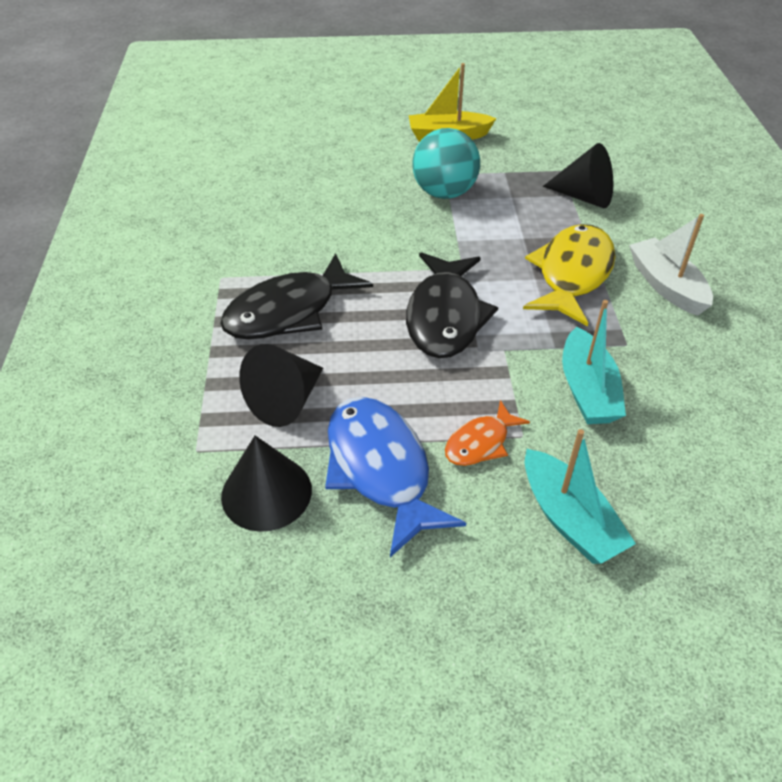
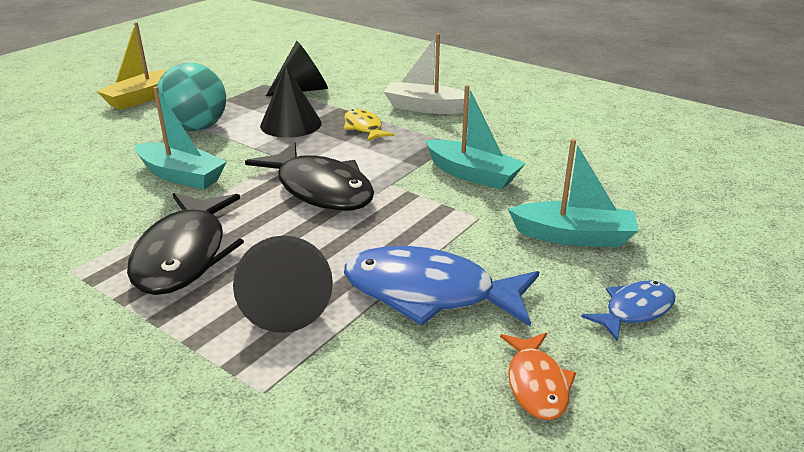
camera: 50 degrees left, 15 degrees down
(266, 492) = (374, 369): black cone -> black cone (291, 124)
(373, 237) = (181, 176): none -> turquoise boat
(480, 443) = (463, 236): orange fish -> orange fish (536, 384)
(499, 623) = (635, 310): none -> blue fish
(572, 274) = (364, 128): yellow fish -> yellow fish, size x0.53

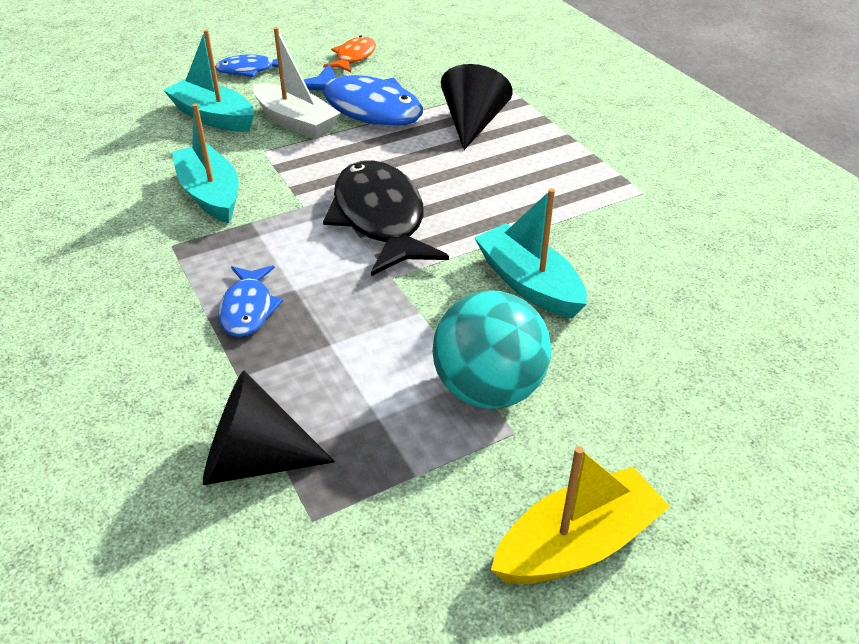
camera: 155 degrees left, 10 degrees up
(185, 254) = (540, 181): black fish -> none
(291, 124) = (341, 352): black cone -> none
(364, 128) = (248, 309): yellow fish -> blue fish
(426, 108) = (117, 329): white boat -> white boat (295, 122)

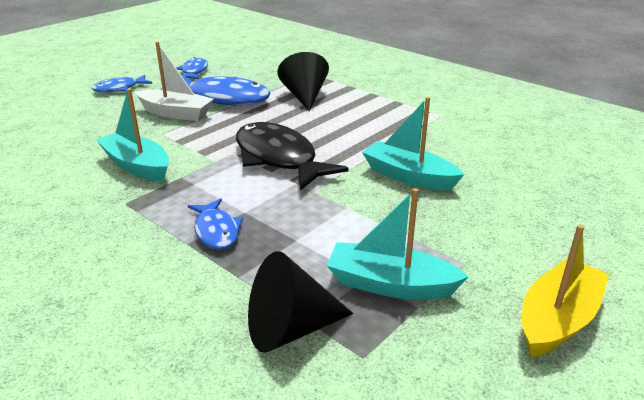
camera: 20 degrees left, 10 degrees down
(213, 117) = (108, 119): turquoise boat -> turquoise boat (390, 284)
(354, 57) = (194, 71): orange fish -> blue fish
(488, 389) = (428, 242): turquoise ball -> none

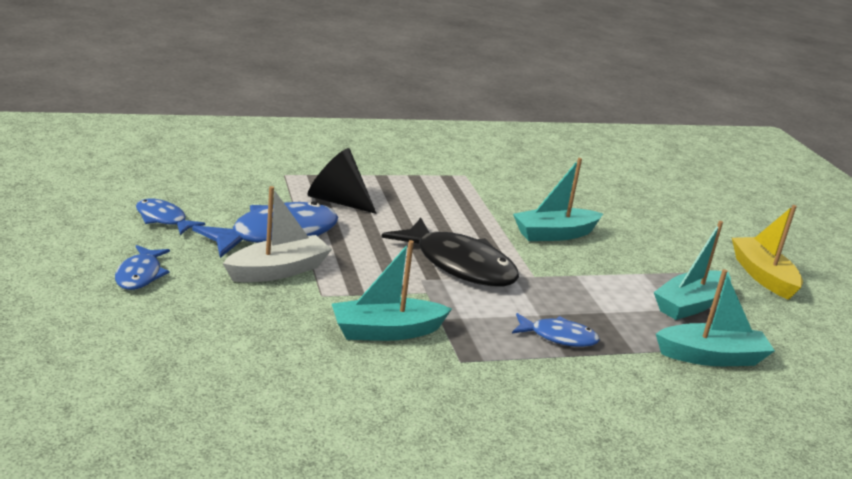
camera: 60 degrees left, 5 degrees down
(279, 158) = (459, 265): black fish -> black fish turned 135 degrees counterclockwise
(290, 328) = (711, 357): black cone -> turquoise boat

